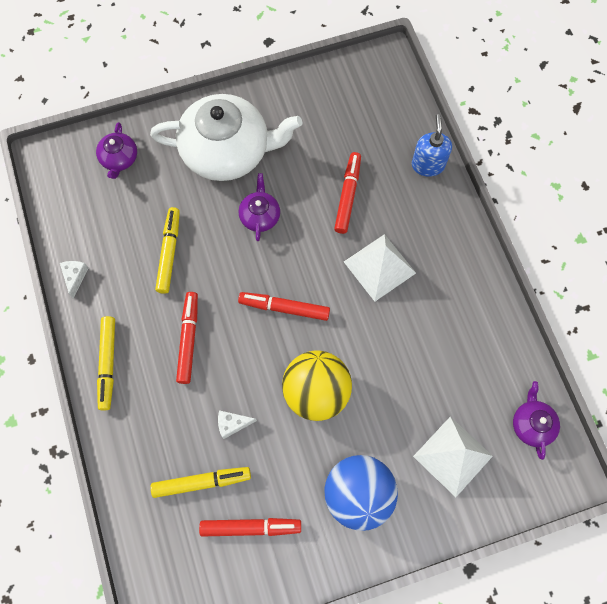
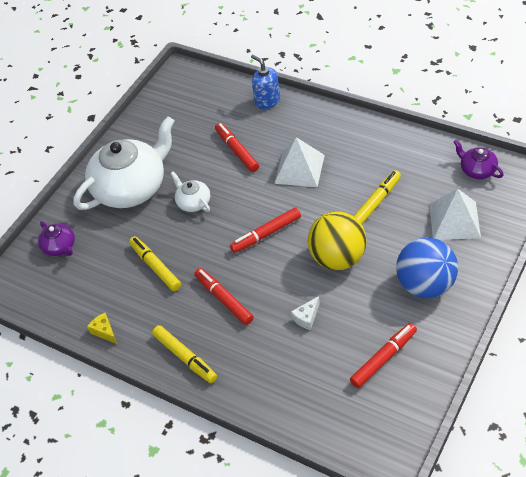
camera: 35 degrees left, 20 degrees down
(75, 277) = (104, 331): white cheese -> yellow cheese
(201, 482) = (324, 363): yellow marker -> yellow marker (376, 202)
(260, 216) = (193, 202): purple teapot -> white teapot

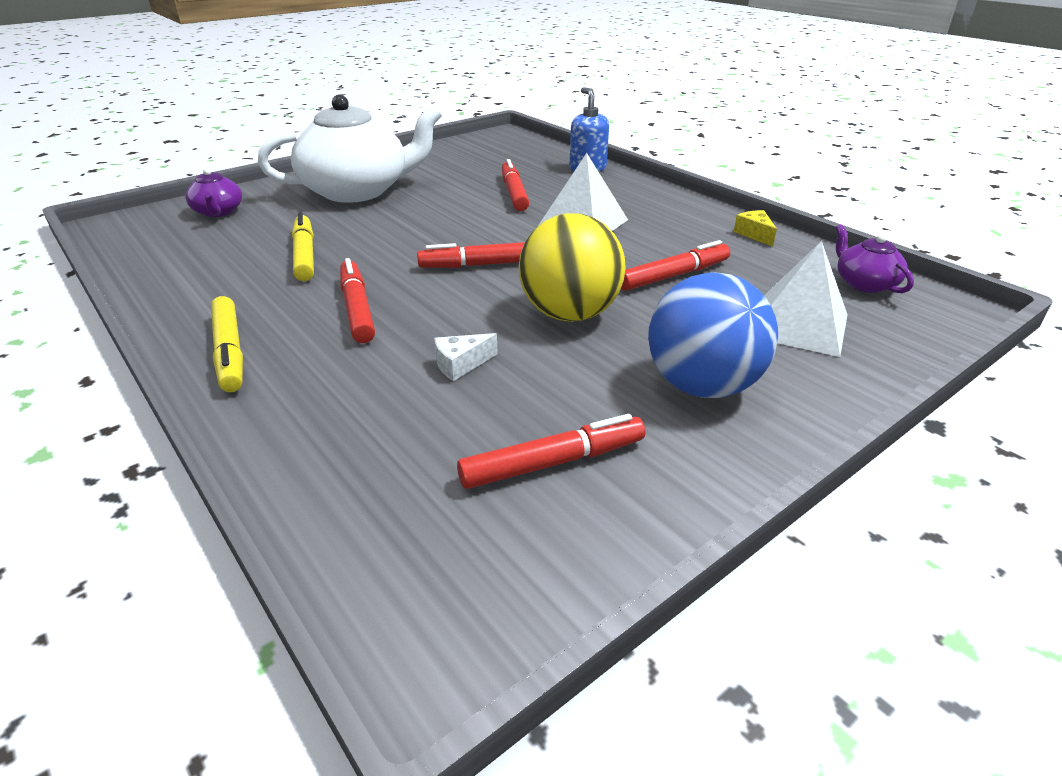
camera: 15 degrees right, 15 degrees down
(104, 331) = (163, 293): yellow cheese -> yellow cheese (754, 234)
(193, 202) = (416, 217): white teapot -> none
(376, 202) = (674, 276): yellow marker -> red marker

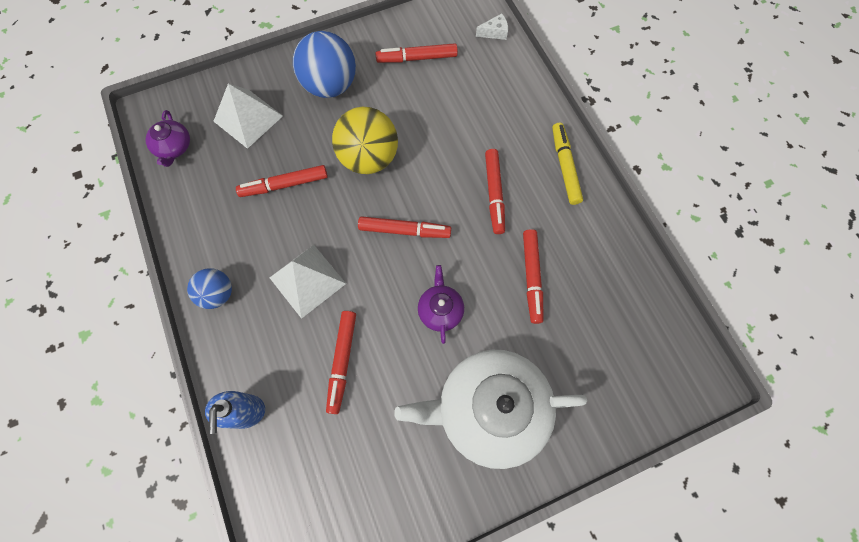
camera: 165 degrees left, 35 degrees up
(218, 212) = (616, 387): purple teapot -> purple teapot (440, 310)
(305, 255) = (531, 277): yellow marker -> red marker
(461, 364) = (441, 127): white cheese -> white cheese (494, 32)
(673, 206) = (218, 294): none -> blue ball
(754, 234) = (190, 227): yellow cheese -> none

